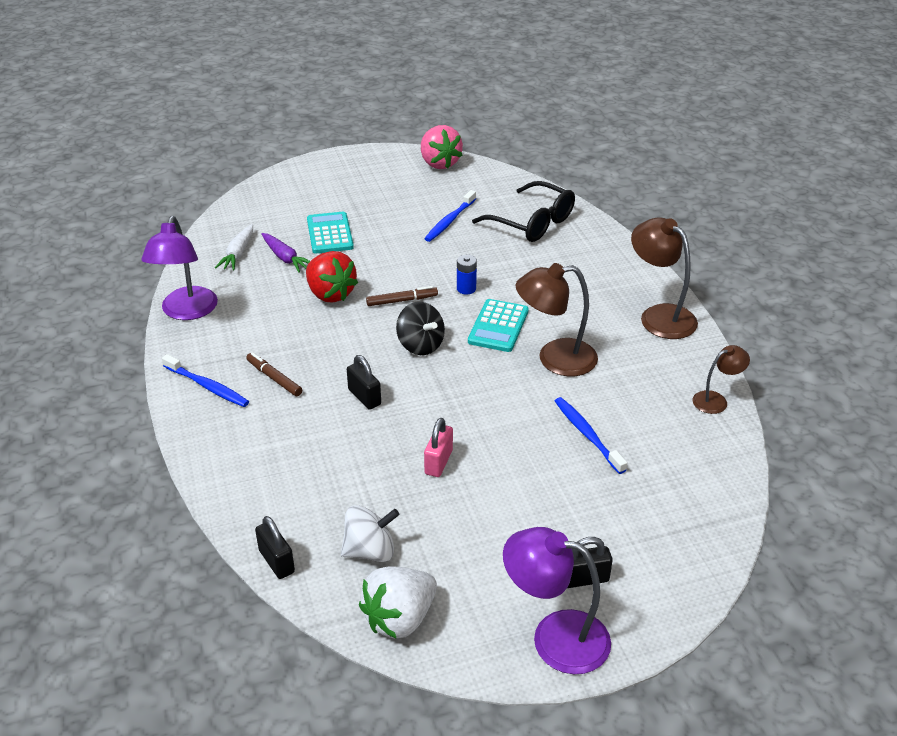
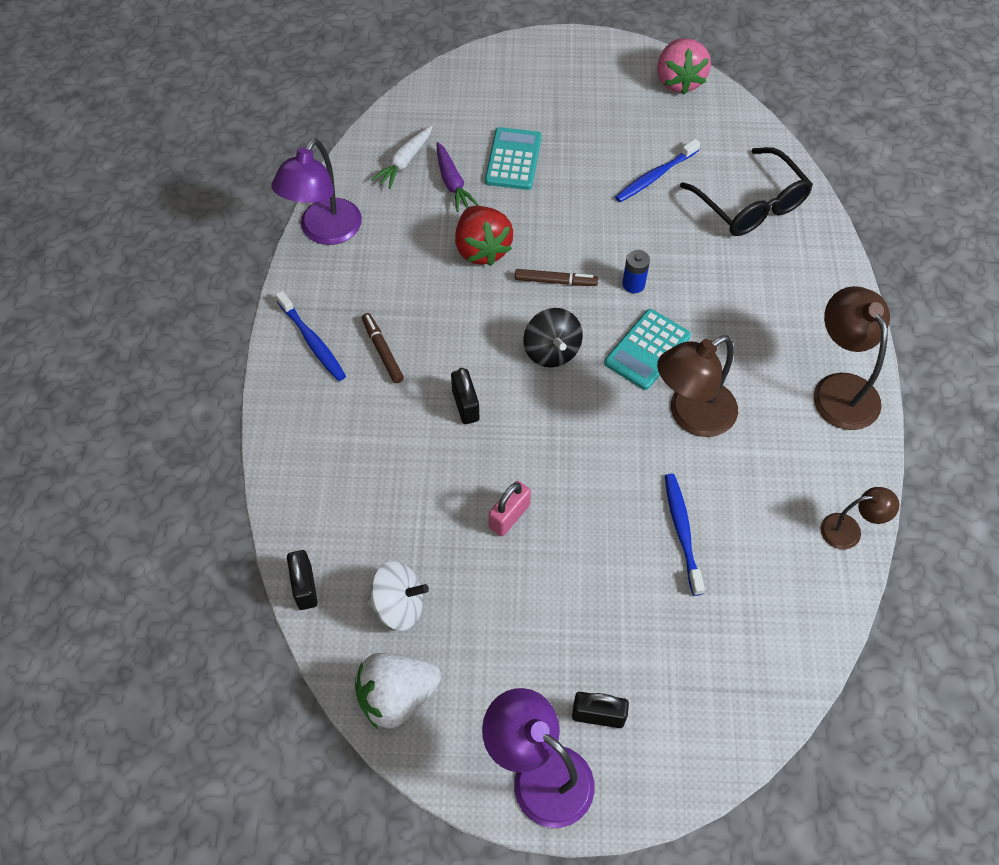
camera: 20 degrees right, 20 degrees up
(555, 359) = (691, 415): brown lamp -> brown lamp turned 45 degrees counterclockwise

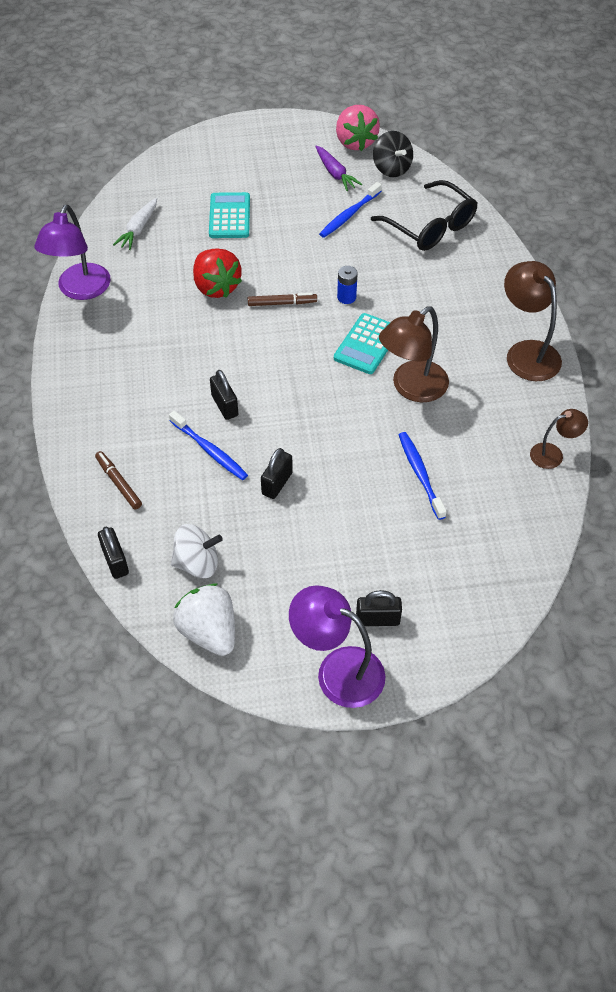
camera: 10 degrees left, 5 degrees down
(312, 341) = (85, 374): blue toothbrush -> blue toothbrush (209, 450)
(382, 351) = (147, 374): brown marker -> brown marker (118, 483)
(397, 696) = (209, 631): white strawberry -> white strawberry turned 90 degrees clockwise
(452, 183) = (182, 240): purple carrot -> purple carrot (335, 173)
(509, 516) = (277, 483): pink padlock -> black padlock
(551, 351) = (288, 355): black spinning top -> black spinning top (391, 168)

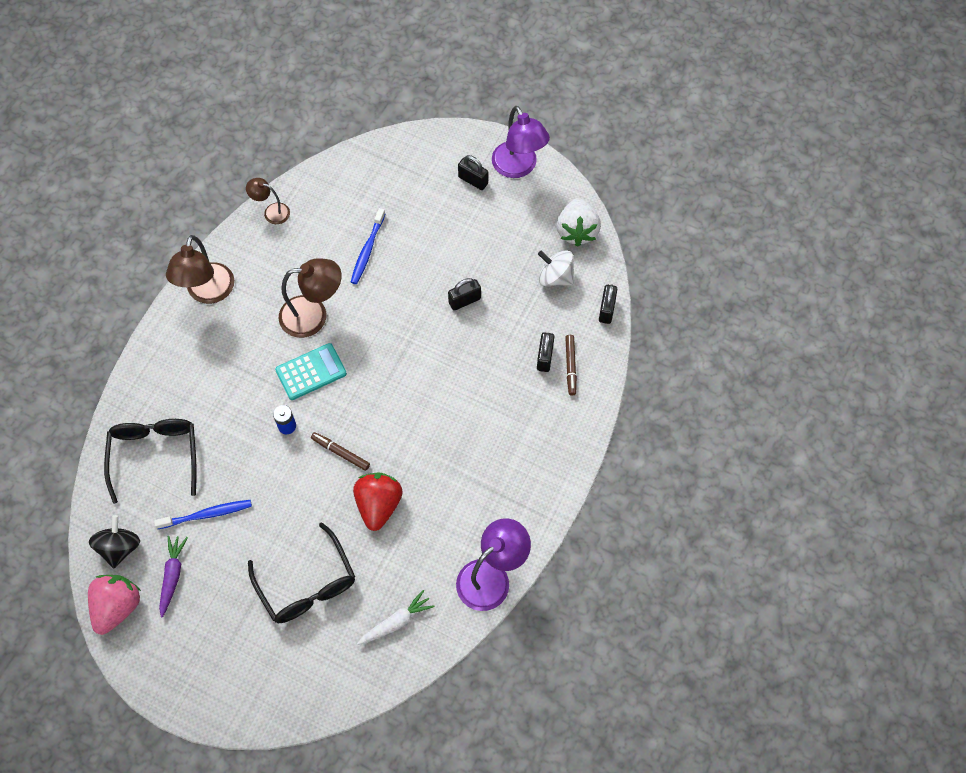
camera: 145 degrees left, 10 degrees up
(209, 450) = (491, 354): blue toothbrush -> none
(225, 406) = (455, 384): black padlock -> black padlock (544, 357)
(229, 216) = (306, 583): turquoise calculator -> black glasses

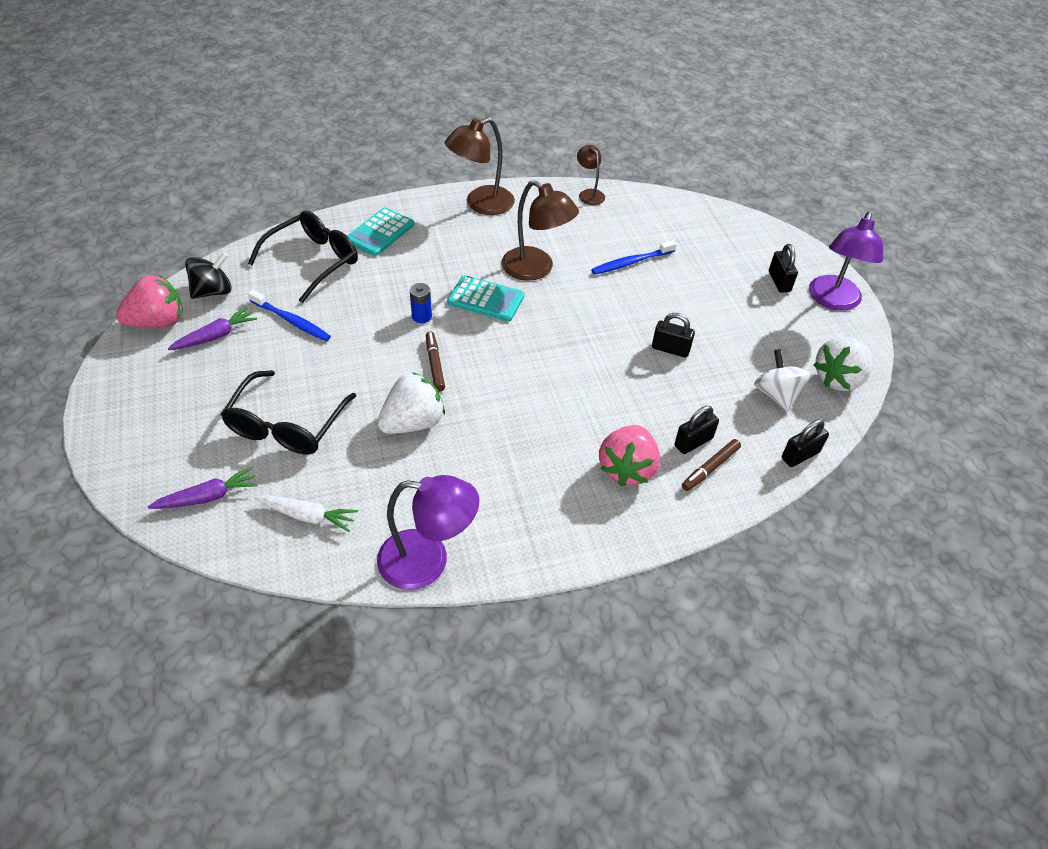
camera: 45 degrees right, 15 degrees down
(169, 386) = (380, 232): none -> turquoise calculator
(325, 673) = (208, 497): none -> purple carrot
(378, 505) = (413, 423): red strawberry -> white strawberry
(529, 412) = (627, 468): none -> pink strawberry

